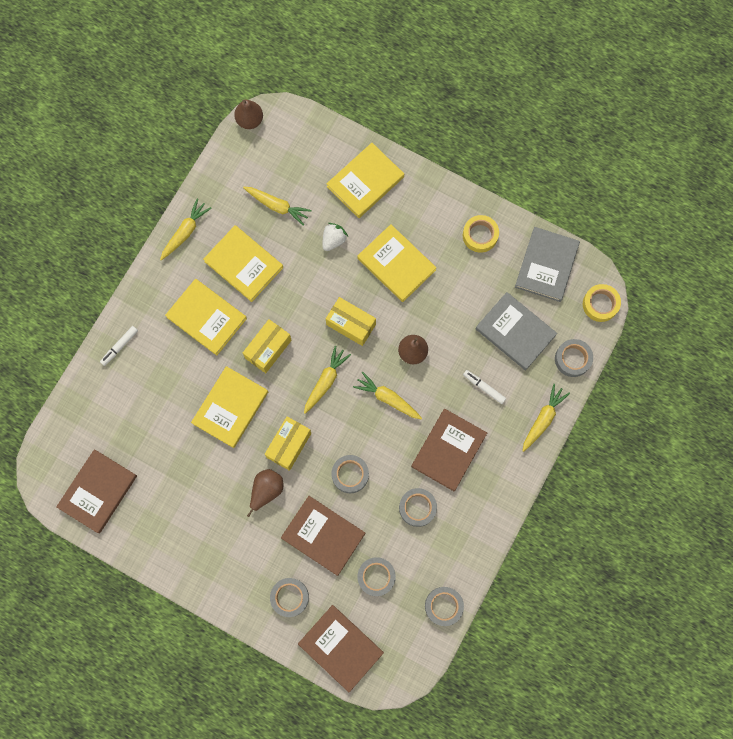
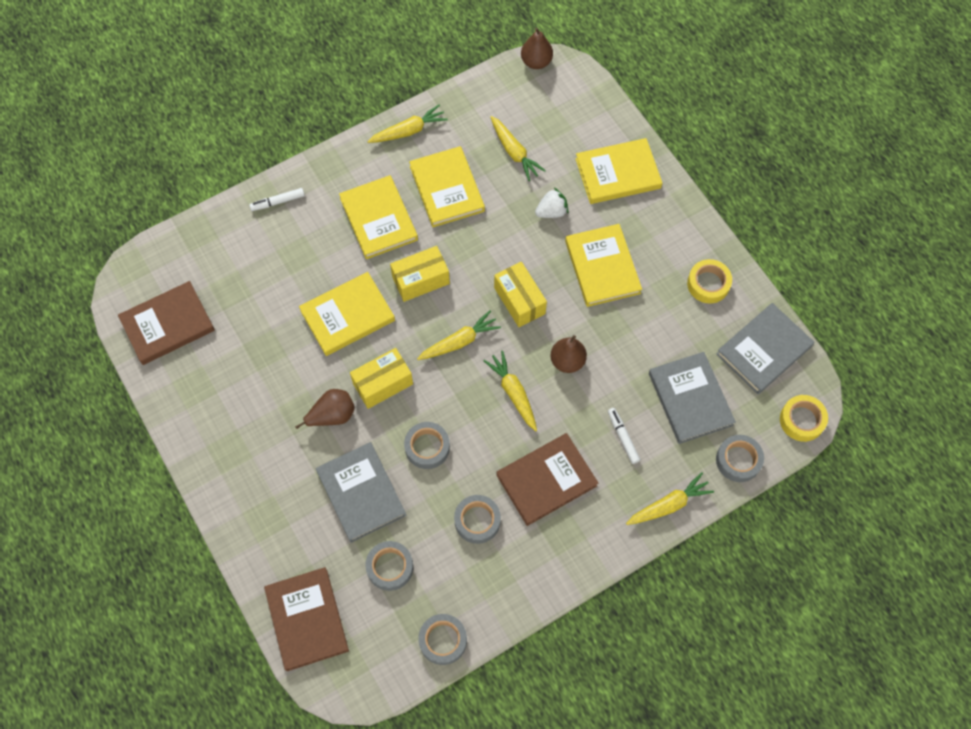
camera: 30 degrees right, 10 degrees down
(289, 597) = (287, 536): grey tape -> none
(323, 535) = (361, 493): brown book -> grey book

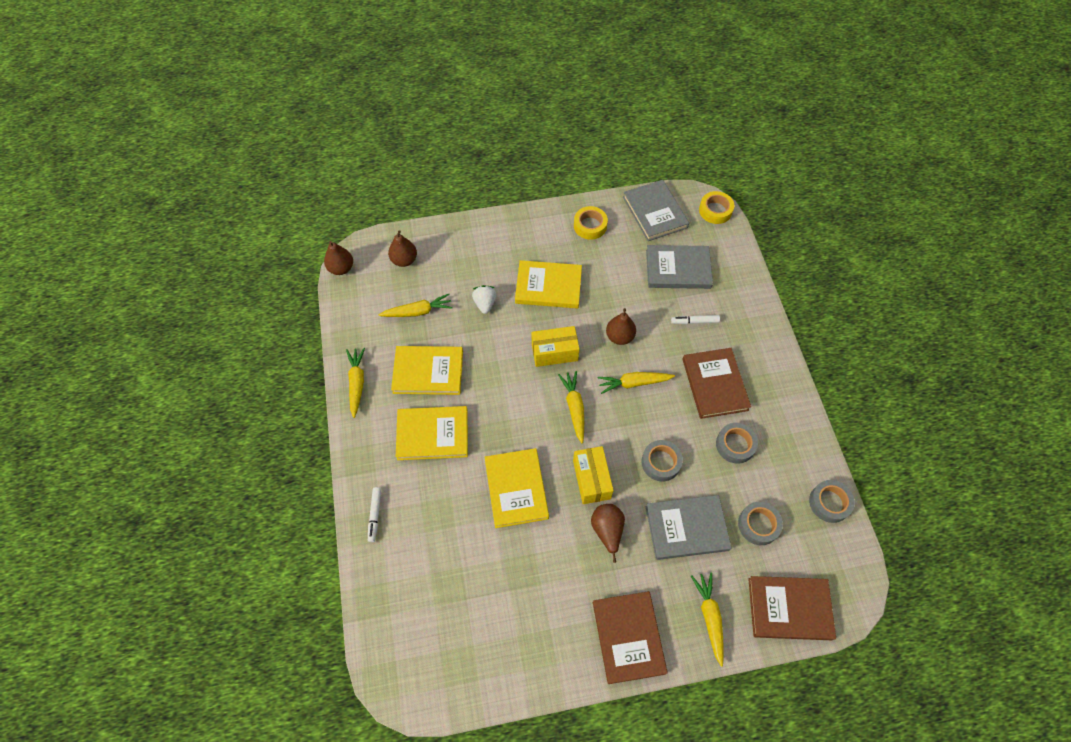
camera: 70 degrees left, 5 degrees down
(167, 324) = (461, 658): brown book -> brown book (628, 637)
(421, 280) = (506, 419): yellow box -> none
(573, 115) = (404, 260): none -> brown pear
(618, 173) = (472, 249): yellow book -> none
(669, 504) = (756, 311): yellow carrot -> yellow carrot (709, 617)
(738, 460) = (734, 257): grey tape -> none

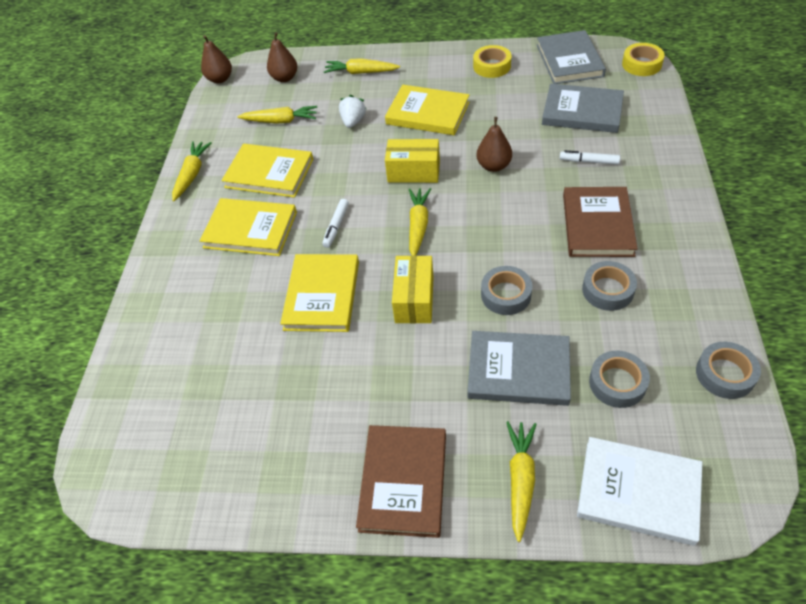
camera: 20 degrees right, 10 degrees down
(375, 515) = (156, 296): white marker -> white marker (336, 226)
(607, 531) = (416, 356): brown pear -> none
(633, 383) = (496, 211): yellow carrot -> yellow carrot (361, 72)
(789, 608) = (638, 492): brown book -> white book

